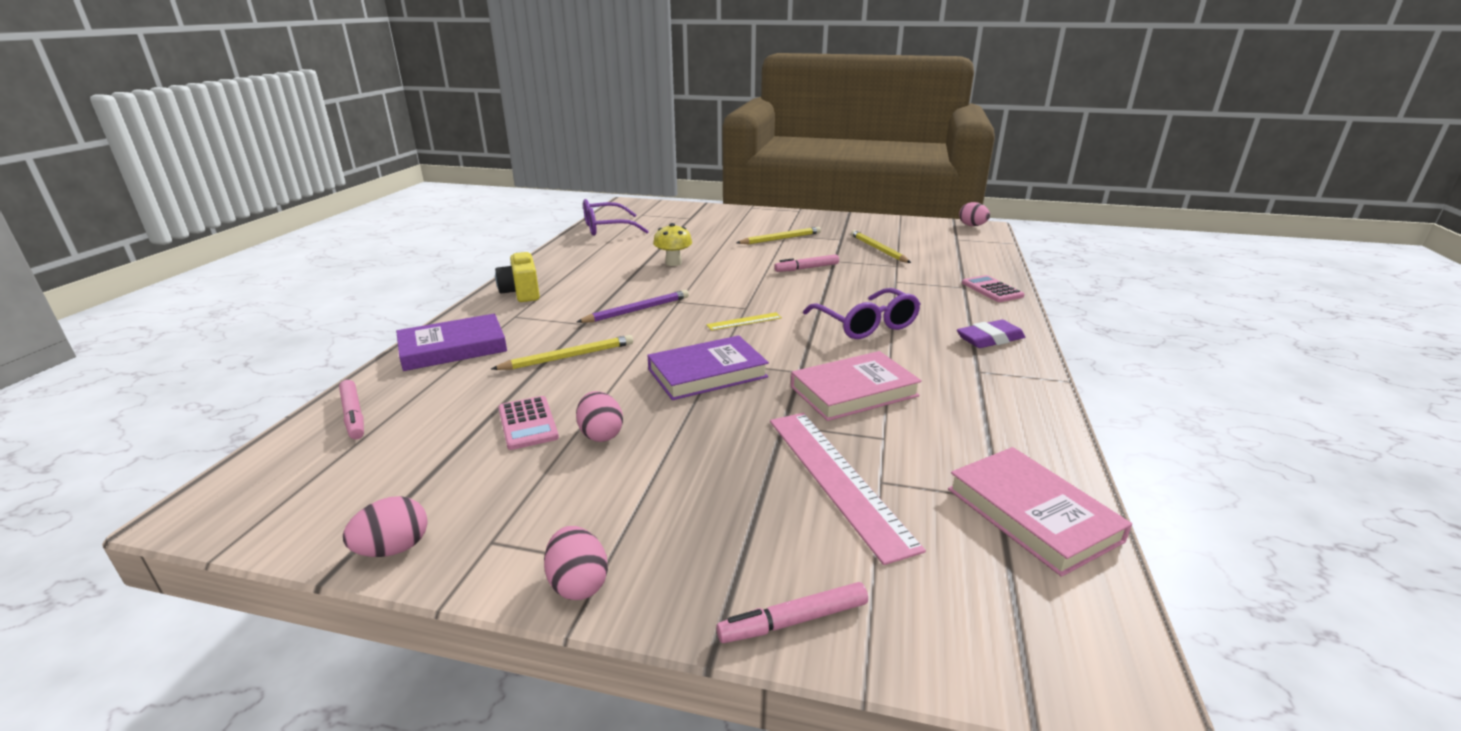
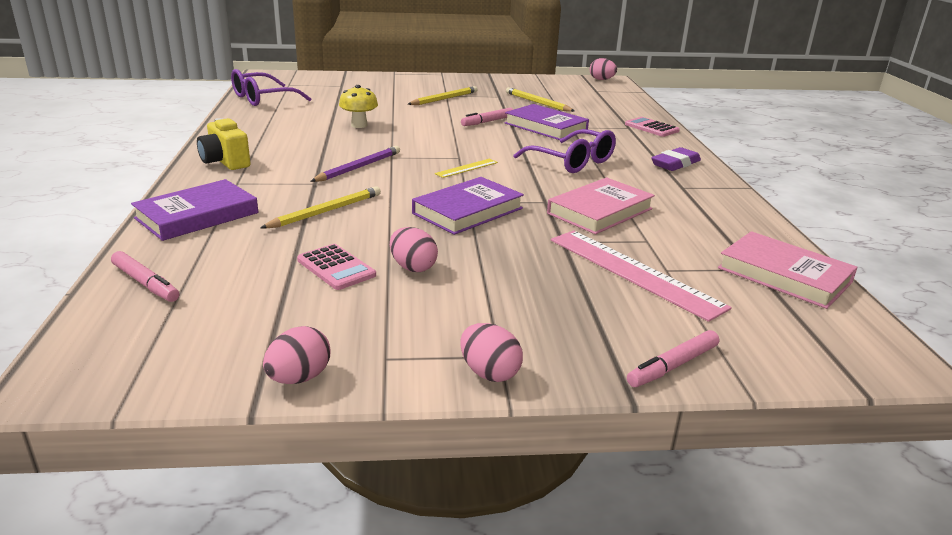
camera: 20 degrees left, 0 degrees up
(866, 279) = (545, 127): none -> purple book

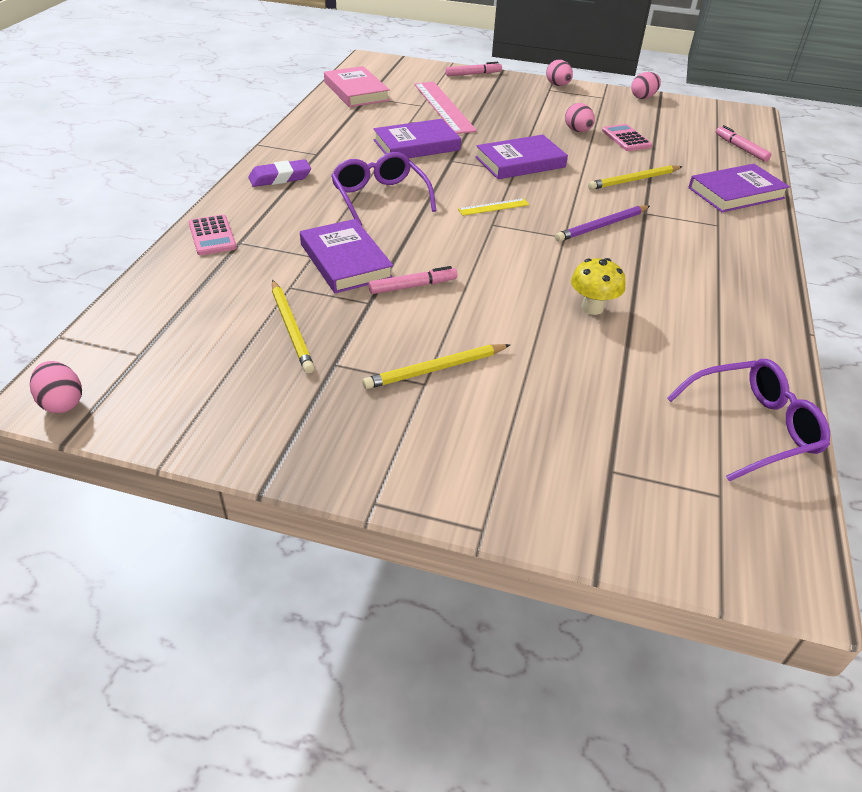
camera: 160 degrees left, 15 degrees up
(225, 162) = (742, 257): yellow camera -> none
(600, 211) = (416, 145): pink book -> purple book

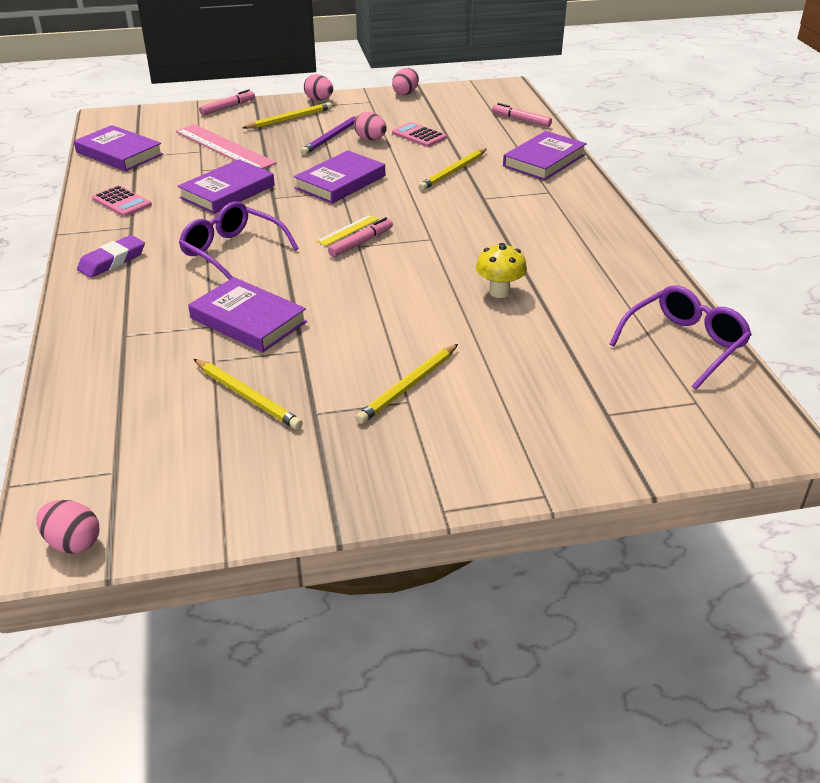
camera: 25 degrees left, 5 degrees down
(212, 236) = (89, 338): pink calculator -> pink calculator (122, 202)
(356, 91) = (119, 153): pink book -> purple book
(412, 286) = (330, 323): pink marker -> pink marker (361, 243)
(518, 96) = (289, 119): none -> yellow pencil
(602, 226) = (456, 220): purple pencil -> purple pencil (332, 137)

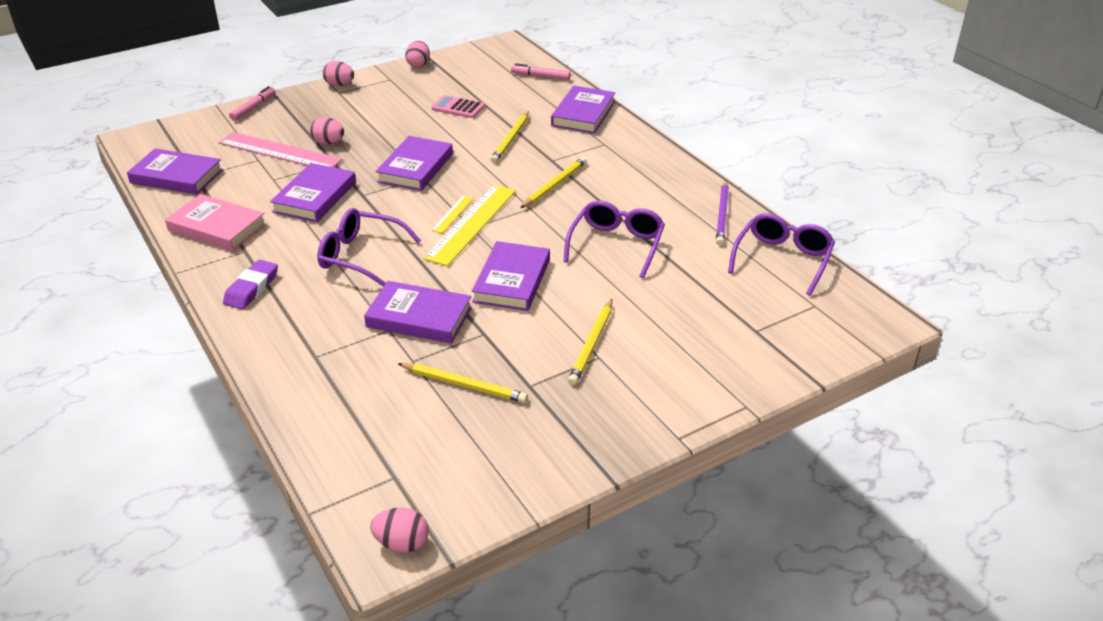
camera: 20 degrees left, 0 degrees up
(122, 202) = (217, 227): pink calculator -> pink book
(289, 119) = (324, 110): yellow pencil -> yellow pencil (554, 185)
(332, 137) = (377, 123): purple pencil -> purple pencil (722, 215)
(361, 243) = (472, 224): pink marker -> yellow ruler
(365, 304) = (511, 281): none -> purple book
(370, 139) = (416, 119): pink egg -> pink egg (328, 143)
(499, 292) = (616, 245): yellow mushroom -> purple glasses

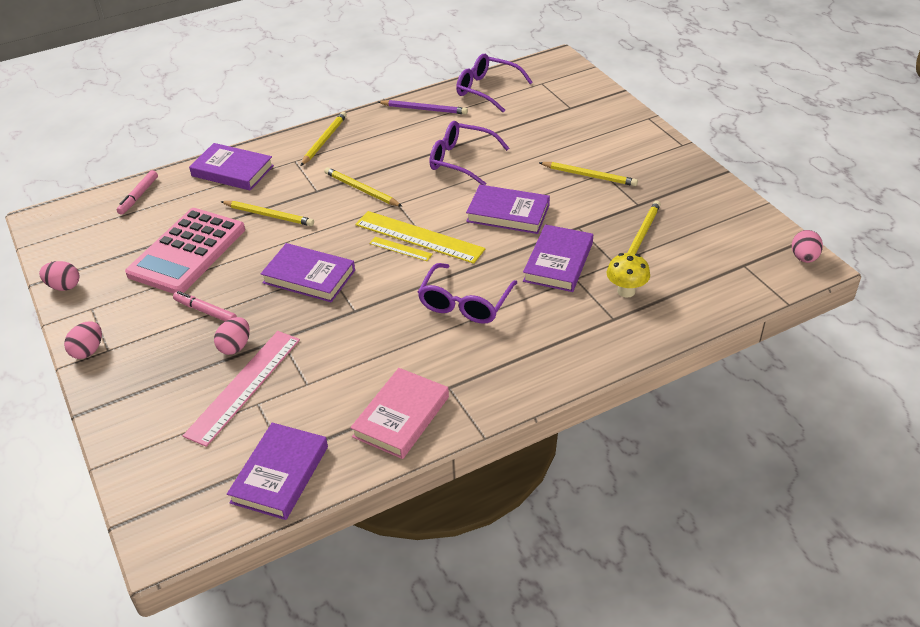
camera: 85 degrees left, 5 degrees up
(252, 288) = (514, 373): purple eraser -> none
(253, 108) = (119, 426): pink marker -> pink marker (205, 311)
(314, 197) = (352, 346): purple book -> none
(360, 367) = (626, 291): none -> yellow mushroom
(458, 107) = (187, 252): pink calculator -> pink calculator, size x2.16
(644, 157) = (324, 140): none -> yellow pencil

